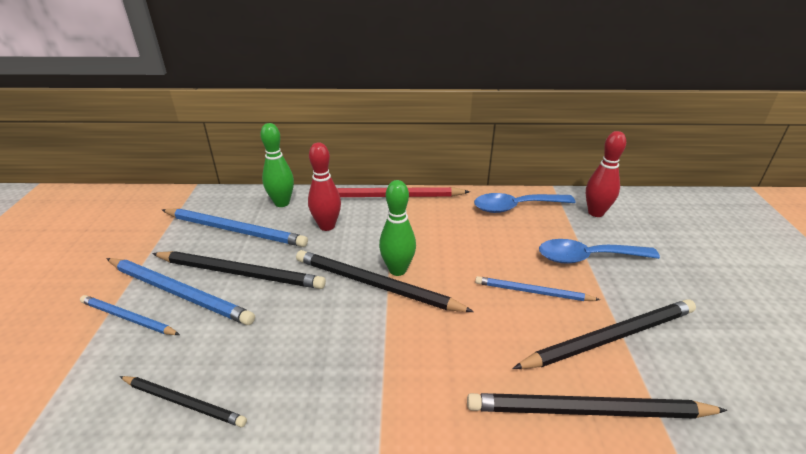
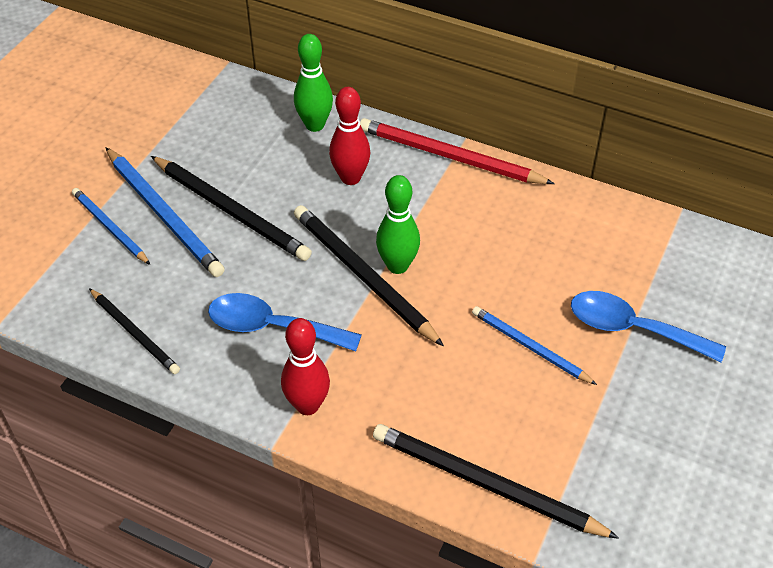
camera: 25 degrees right, 15 degrees up
(235, 230) = (247, 150): blue pencil -> none
(516, 207) = (602, 226): blue spoon -> blue spoon (273, 327)
(595, 213) = (703, 271): red bowling pin -> red bowling pin (307, 405)
(610, 337) = (573, 428): black pencil -> none

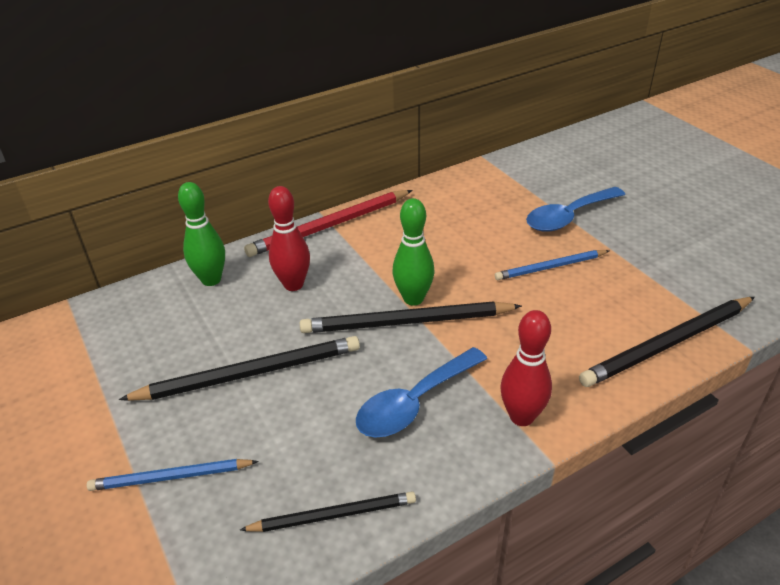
camera: 55 degrees left, 10 degrees down
(164, 215) = (201, 425): blue pencil -> none

